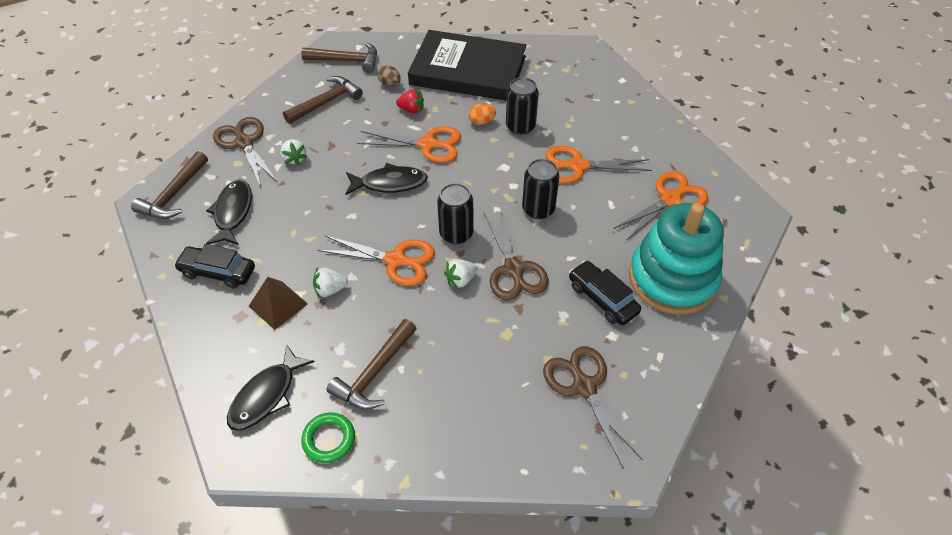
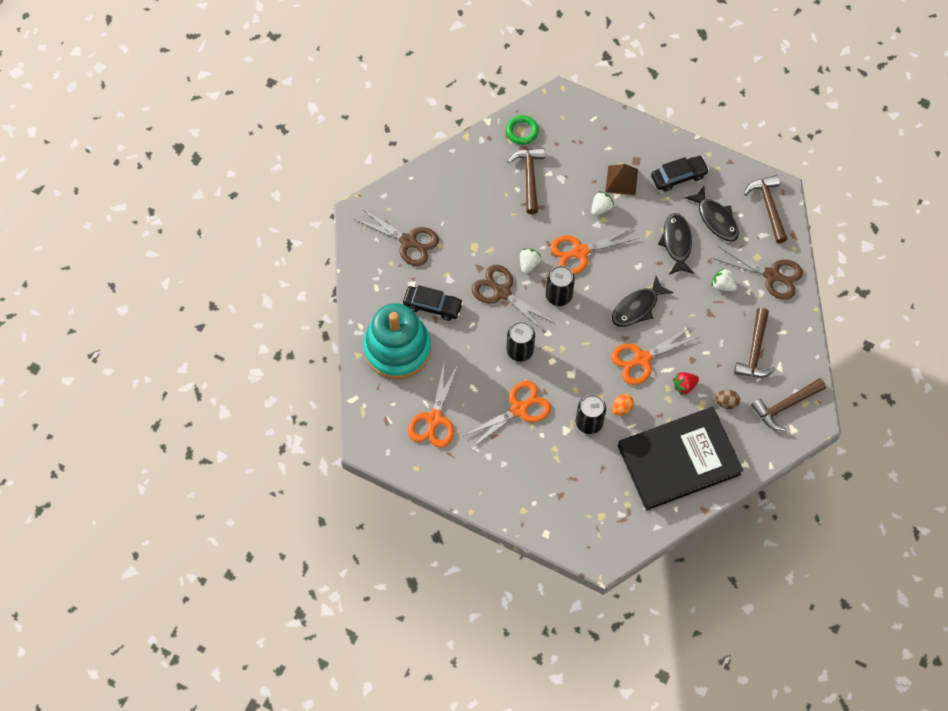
camera: 145 degrees right, 15 degrees up
(266, 395) = (575, 131): black fish -> black fish (676, 243)

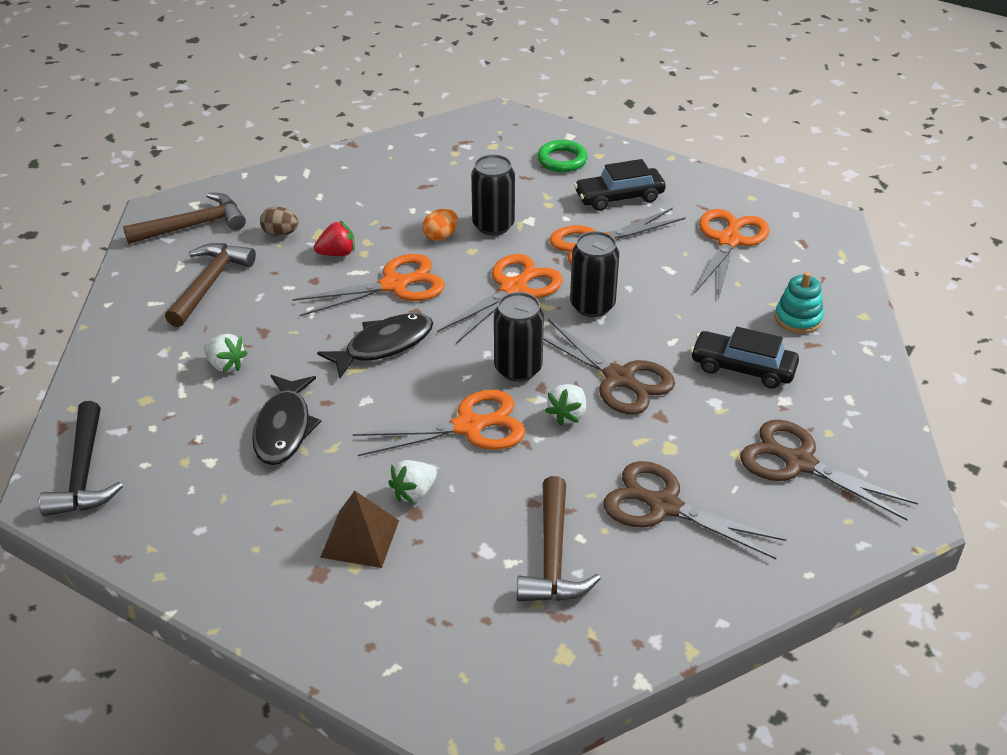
camera: 175 degrees left, 25 degrees down
(397, 349) = (798, 319): turquoise stacking toy -> turquoise stacking toy, size x0.42
(522, 131) = (562, 651): green ring -> green ring (562, 160)
(568, 362) = (514, 288): none -> orange scissors
(678, 176) = (239, 537): black car -> black car (619, 197)
(679, 460) = (371, 185): black book -> none
(715, 219) = (195, 460): black fish -> none
(768, 207) = (83, 473): brown hammer -> black hammer
(772, 275) = (132, 372): brown scissors -> brown scissors (663, 505)

